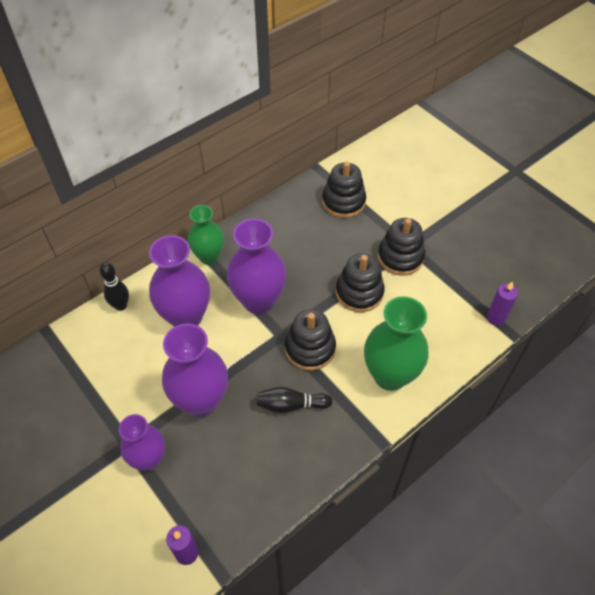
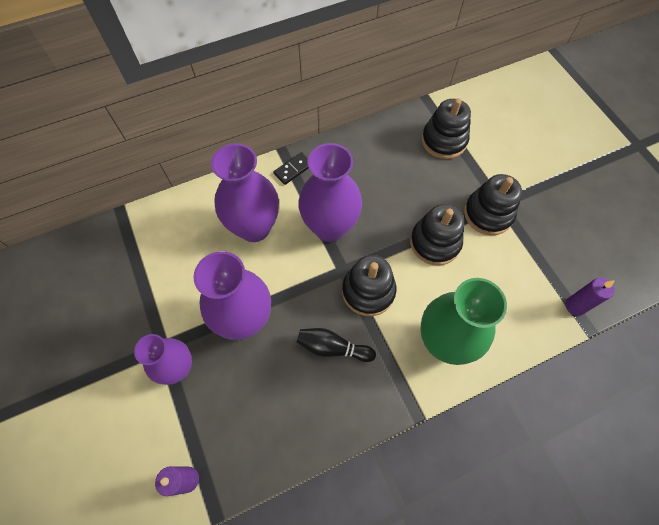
camera: 15 degrees right, 10 degrees up
(121, 306) = (196, 201): black bowling pin -> none
(208, 256) = (293, 169): green vase -> black domino

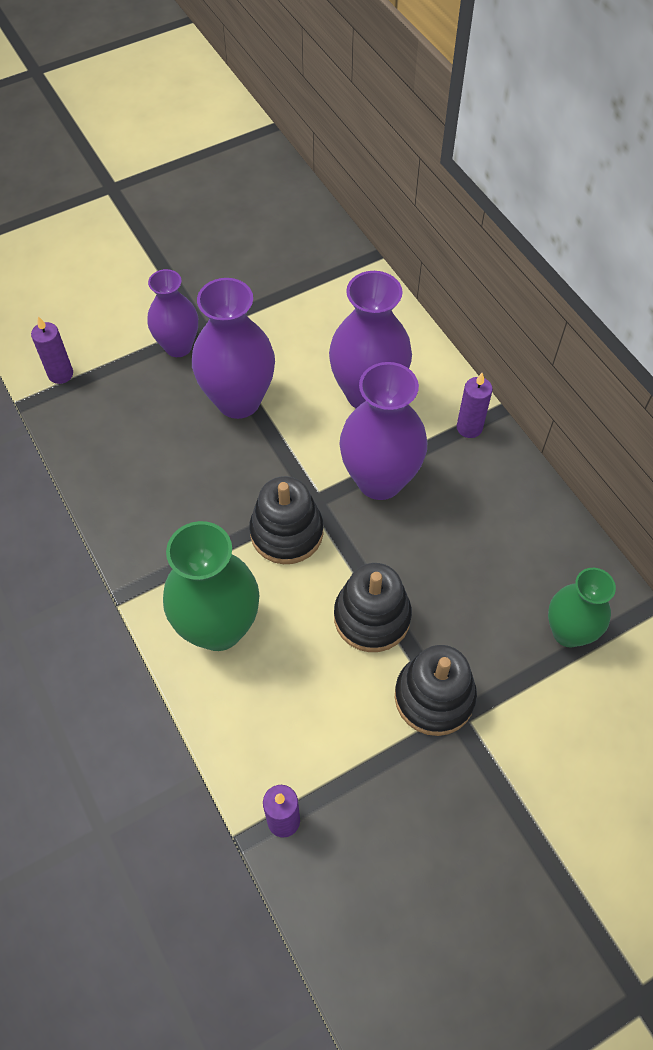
camera: 85 degrees right, 5 degrees down
(293, 169) = (469, 427): black domino -> purple candle
(333, 348) = (206, 496): black bowling pin -> none
(444, 140) = (568, 632): black stacking toy -> green vase

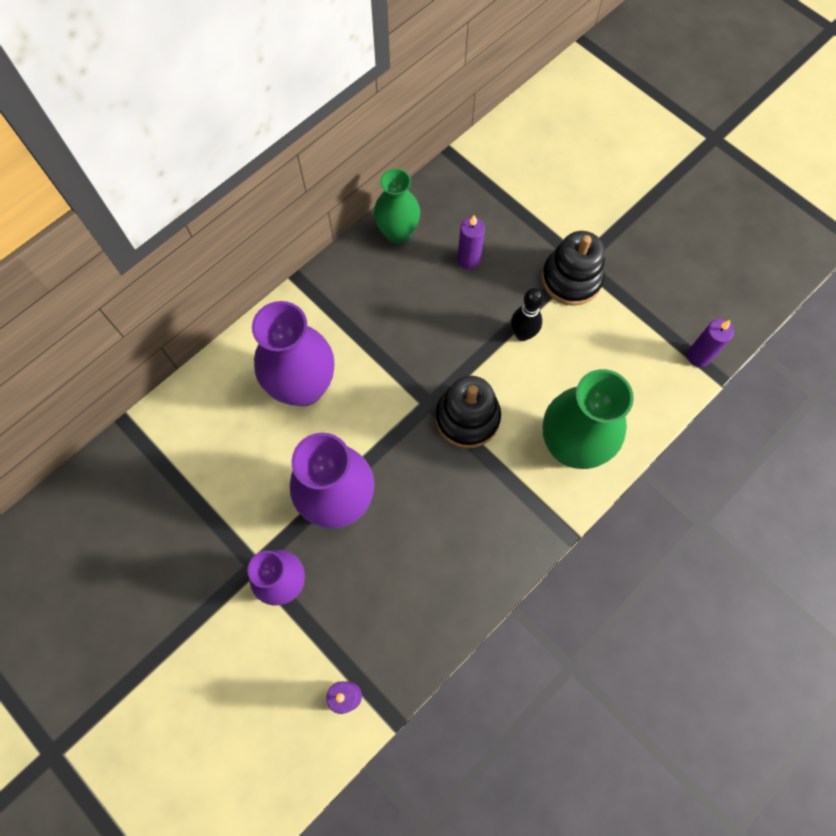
camera: 105 degrees left, 10 degrees up
(372, 617) = (522, 334): black stacking toy -> black bowling pin
(380, 480) = (394, 356): purple vase -> none
(469, 427) = (321, 297): purple candle -> purple candle (468, 259)
(568, 632) = (490, 202): green vase -> green vase (397, 233)

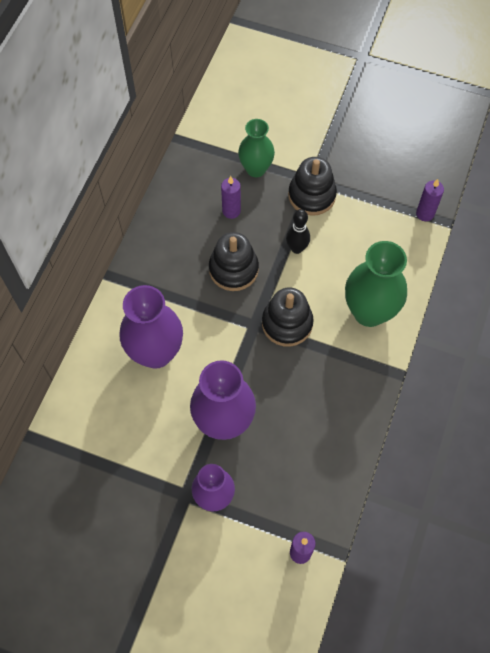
camera: 25 degrees left, 5 degrees down
(397, 233) = (169, 212): green vase -> green vase (256, 169)
(437, 328) = (233, 269): none -> black stacking toy

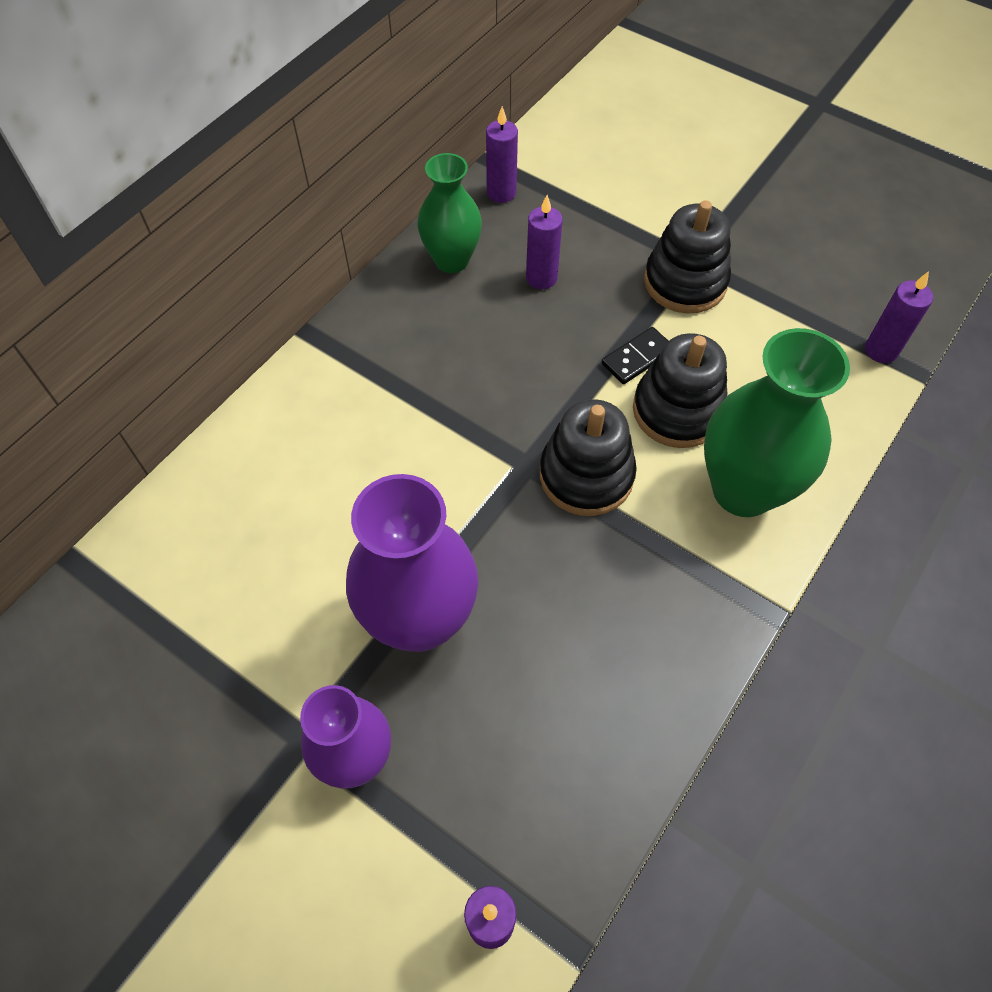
camera: 15 degrees right, 5 degrees down
(156, 353) = (339, 470): purple vase -> none
(192, 160) = (501, 193): none -> purple candle
(233, 269) = (518, 367): black stacking toy -> black stacking toy (677, 410)
(256, 169) = (601, 225): green vase -> green vase (451, 260)
(297, 248) = (637, 357): black bowling pin -> black domino

